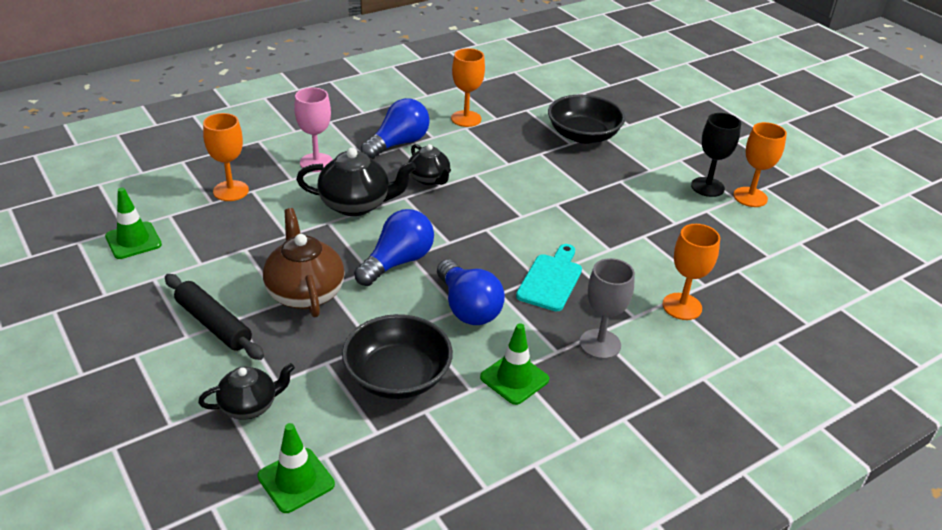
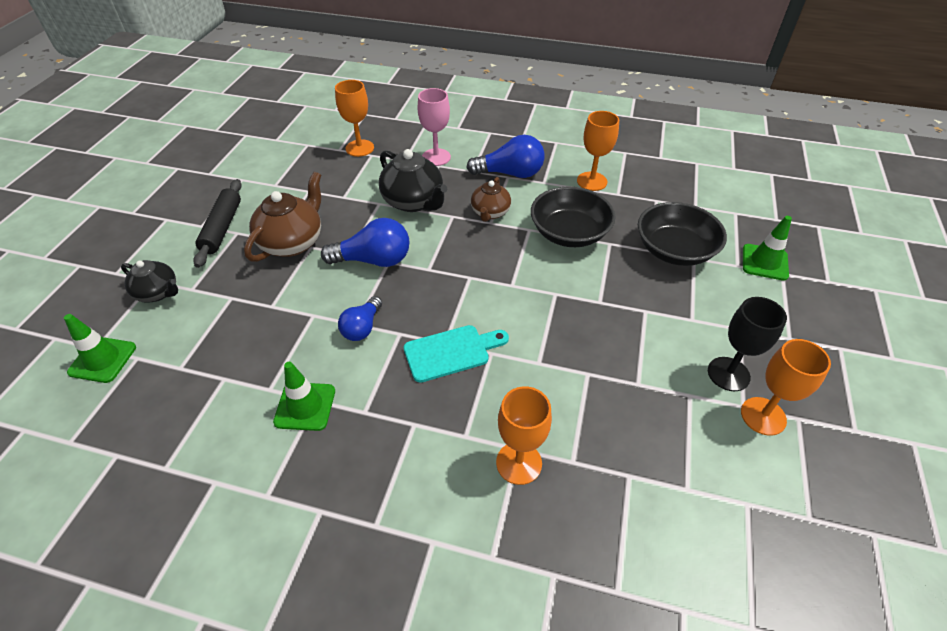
camera: 50 degrees right, 10 degrees up
(133, 240) = (268, 150): green traffic cone -> green traffic cone (764, 262)
(397, 376) = (248, 340): black bowl -> black bowl (569, 233)
(429, 179) = (490, 213): black teapot -> brown teapot
(468, 308) = (362, 327): blue light bulb -> blue light bulb, size x0.63
(600, 344) = (402, 435): grey goblet -> none

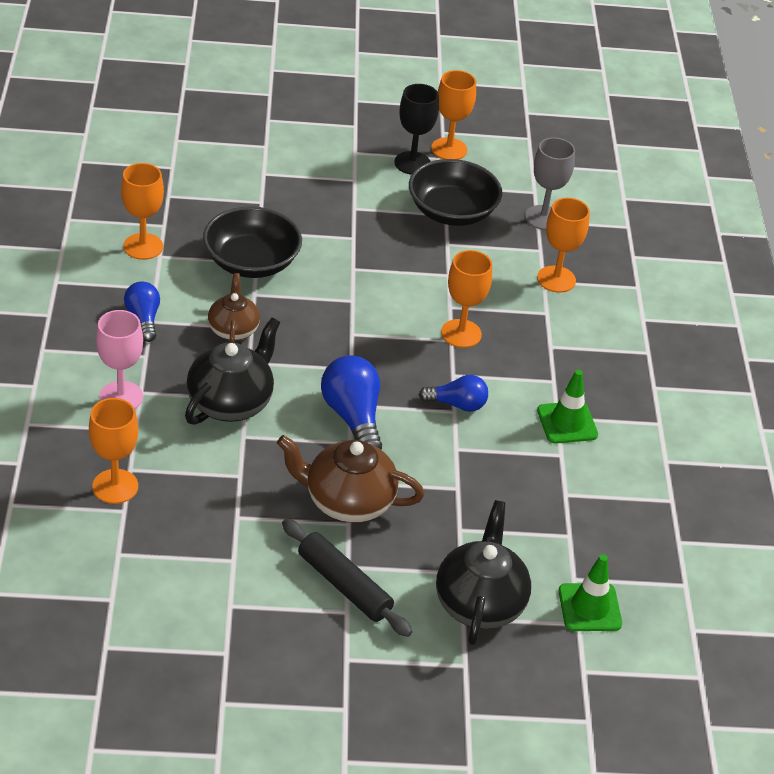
camera: 110 degrees left, 5 degrees down
(158, 293) = (479, 602): black teapot -> black teapot, size x1.59
(222, 228) = (344, 585): black rolling pin -> black rolling pin turned 60 degrees clockwise
(451, 352) = (461, 333): turquoise cutting board -> orange goblet
(490, 213) = (233, 329): brown teapot -> brown teapot turned 90 degrees counterclockwise
(510, 173) = (143, 319): blue light bulb -> blue light bulb, size x0.63
(634, 484) = (543, 218): none -> grey goblet
(674, 250) = (256, 186): black bowl -> black bowl (452, 211)
(764, 262) = (255, 128): green traffic cone -> none

